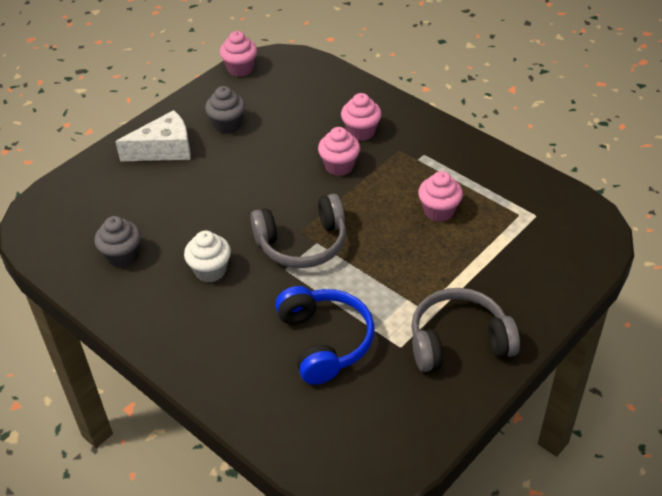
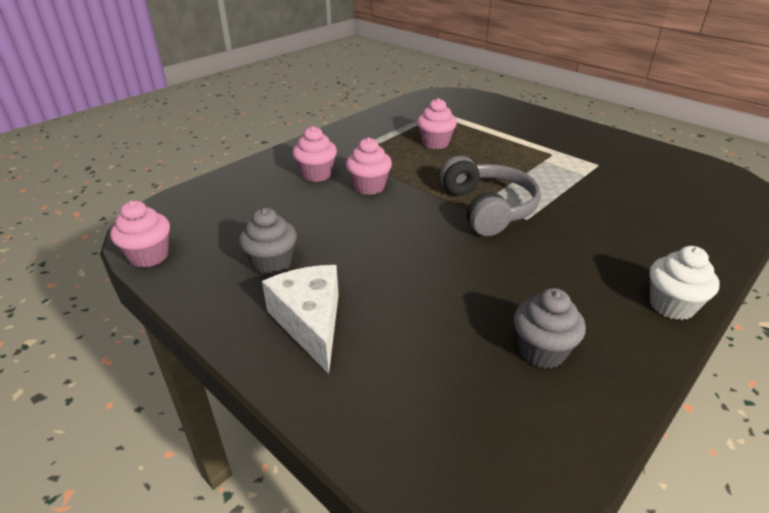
camera: 90 degrees left, 10 degrees down
(210, 270) = (545, 268): white cupcake -> white cupcake (671, 305)
(324, 341) = (612, 197): blue headphones -> none
(459, 341) = (581, 142): grey headphones -> none

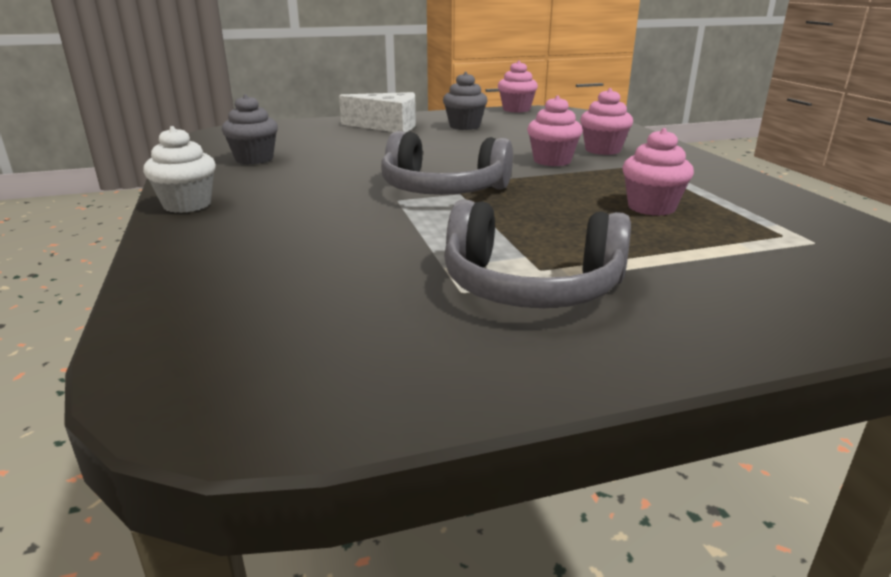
camera: 120 degrees right, 10 degrees down
(571, 152) = (530, 286): none -> grey headphones

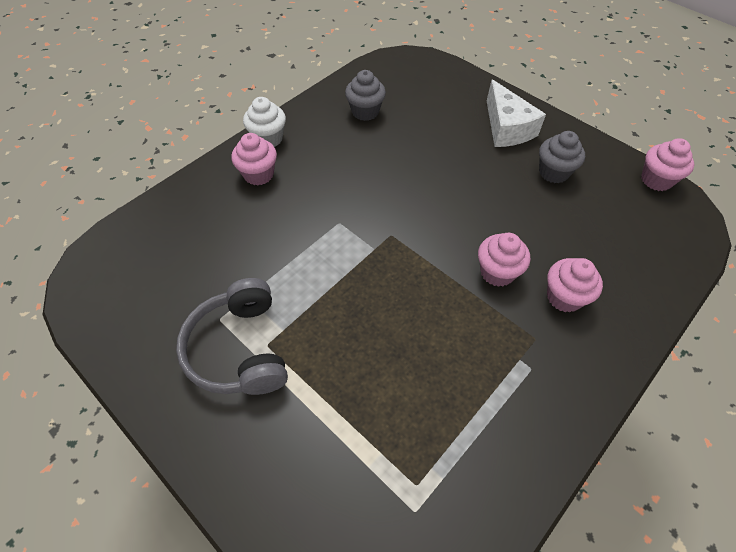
camera: 60 degrees right, 30 degrees up
(442, 190) = (373, 236): grey headphones -> none
(651, 207) = (422, 377): pink cupcake -> pink cupcake (259, 174)

